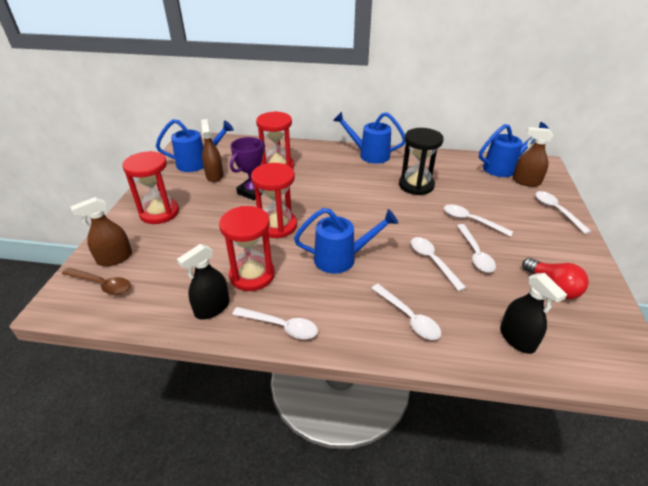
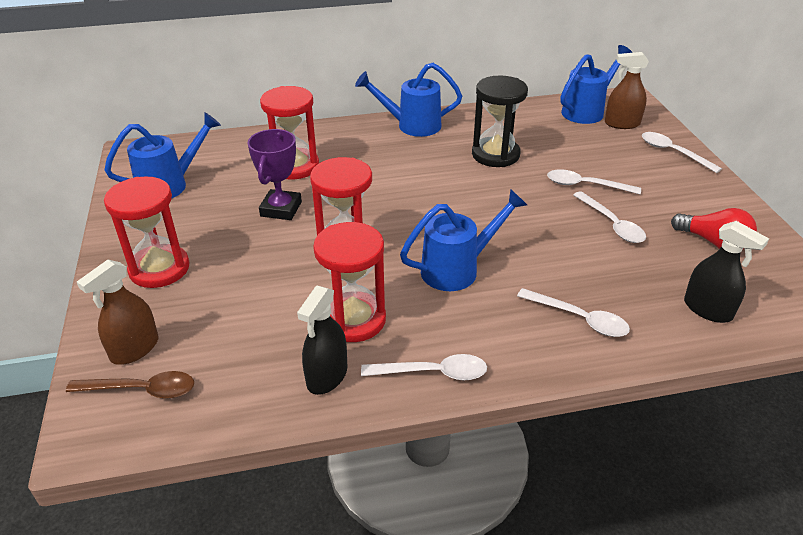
camera: 20 degrees left, 0 degrees up
(214, 175) = (209, 198): brown spray bottle -> none
(432, 261) = (569, 245): white spoon -> none

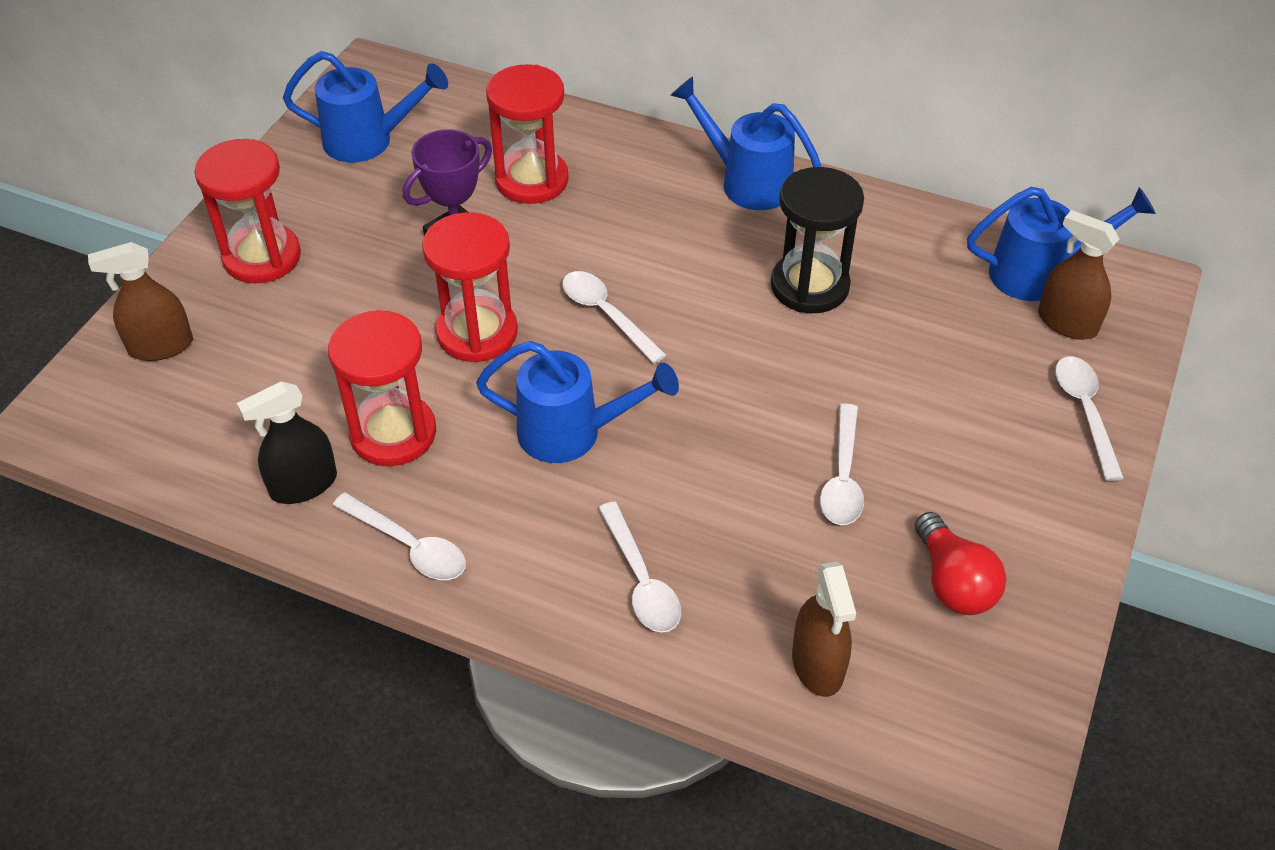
camera: 35 degrees right, 10 degrees up
(141, 390) = (129, 398): brown spoon -> none
(585, 185) = (879, 399): white spoon -> white spoon (606, 314)
(707, 309) = (817, 664): black spray bottle -> brown spray bottle

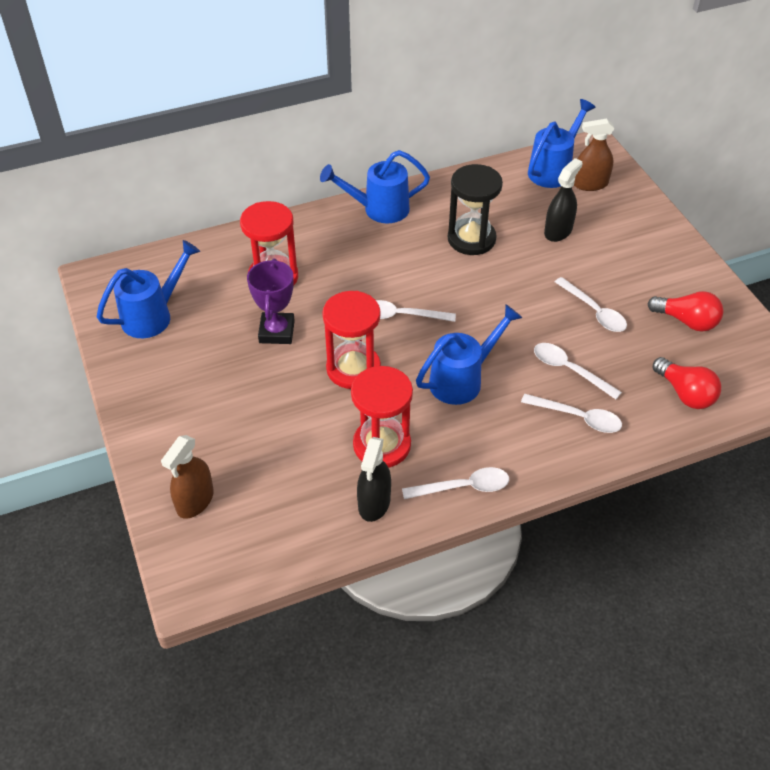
camera: 45 degrees left, 0 degrees up
(262, 257) = (183, 415): red hourglass -> none
(817, 664) = (685, 393): brown spray bottle -> red light bulb
(935, 350) = (558, 231): none -> black spray bottle
(1085, 412) = (643, 217): white spoon -> white spoon (569, 370)

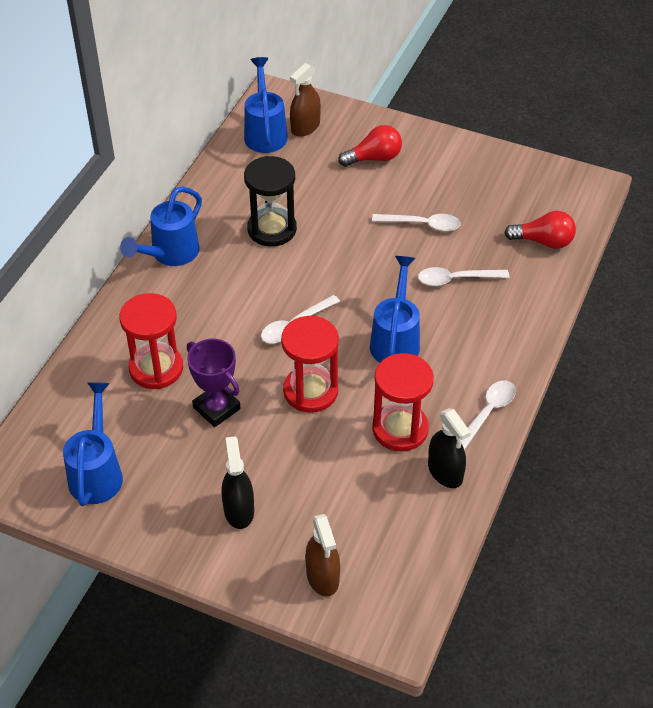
camera: 45 degrees left, 0 degrees up
(558, 231) = (327, 180): black spray bottle -> black spray bottle (239, 510)
(577, 417) = (500, 308): white spoon -> none
(686, 321) = (487, 189): red light bulb -> red light bulb (374, 158)

